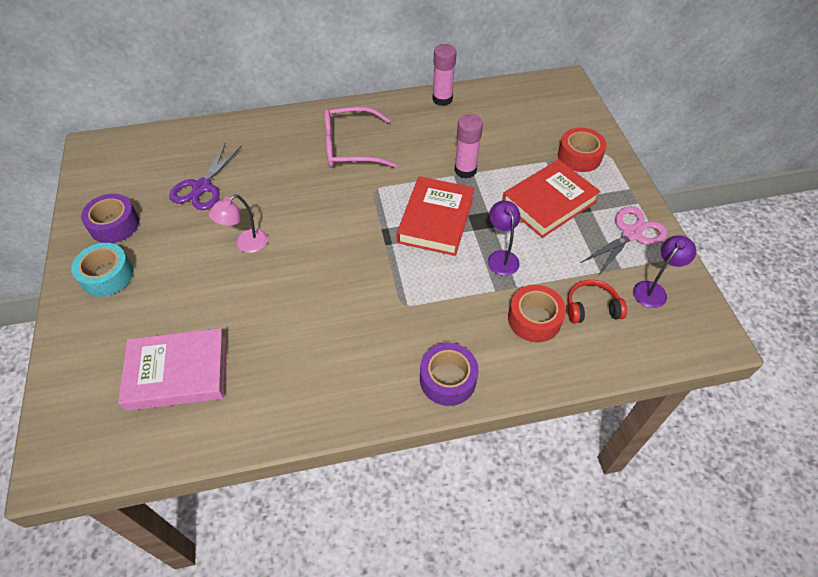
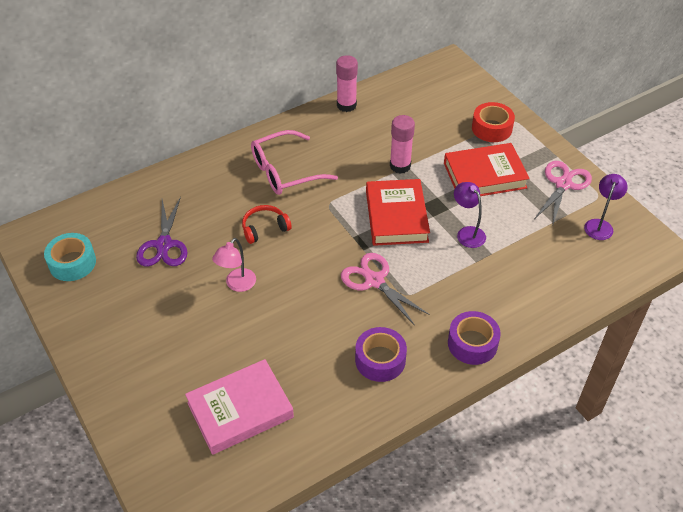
camera: 20 degrees left, 5 degrees down
(107, 275) = (121, 349): turquoise tape -> turquoise tape (72, 263)
(114, 225) = (98, 302): purple tape -> purple tape (380, 360)
(379, 280) = (374, 281): none -> pink scissors
(534, 319) = (518, 275): red tape -> none
(548, 202) = (484, 175): red book -> red book turned 45 degrees clockwise
(591, 307) = (558, 253): red headphones -> red headphones (264, 228)

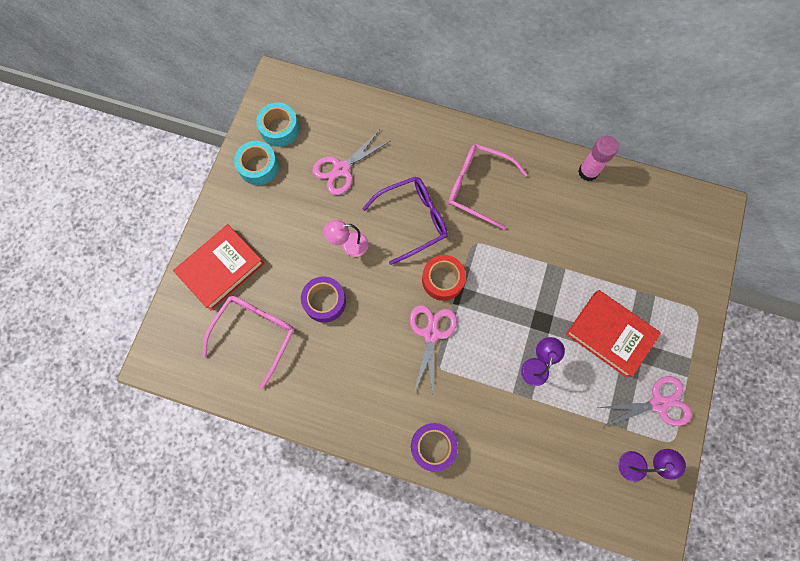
camera: 50 degrees right, 25 degrees up
(87, 301) = (258, 167): none -> turquoise tape
(164, 245) = (341, 169): purple scissors -> pink scissors
(240, 410) = (255, 334): pink book -> pink glasses
(264, 228) = (413, 220): red headphones -> purple glasses
(380, 360) = (366, 392): purple tape -> purple tape (325, 301)
(396, 216) = (506, 301): red book -> red book (221, 268)
(400, 166) = (560, 263): pink glue stick -> none
(491, 128) = (670, 301): red tape -> red tape (442, 280)

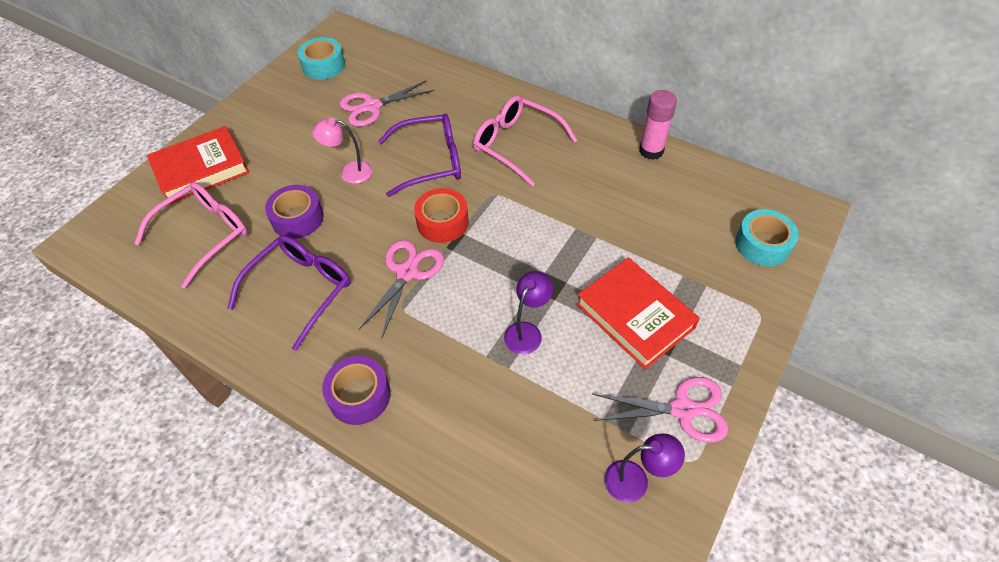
camera: 15 degrees right, 20 degrees down
(258, 167) = (286, 92): turquoise tape -> turquoise tape (762, 244)
(355, 368) = (300, 290): none -> purple glasses

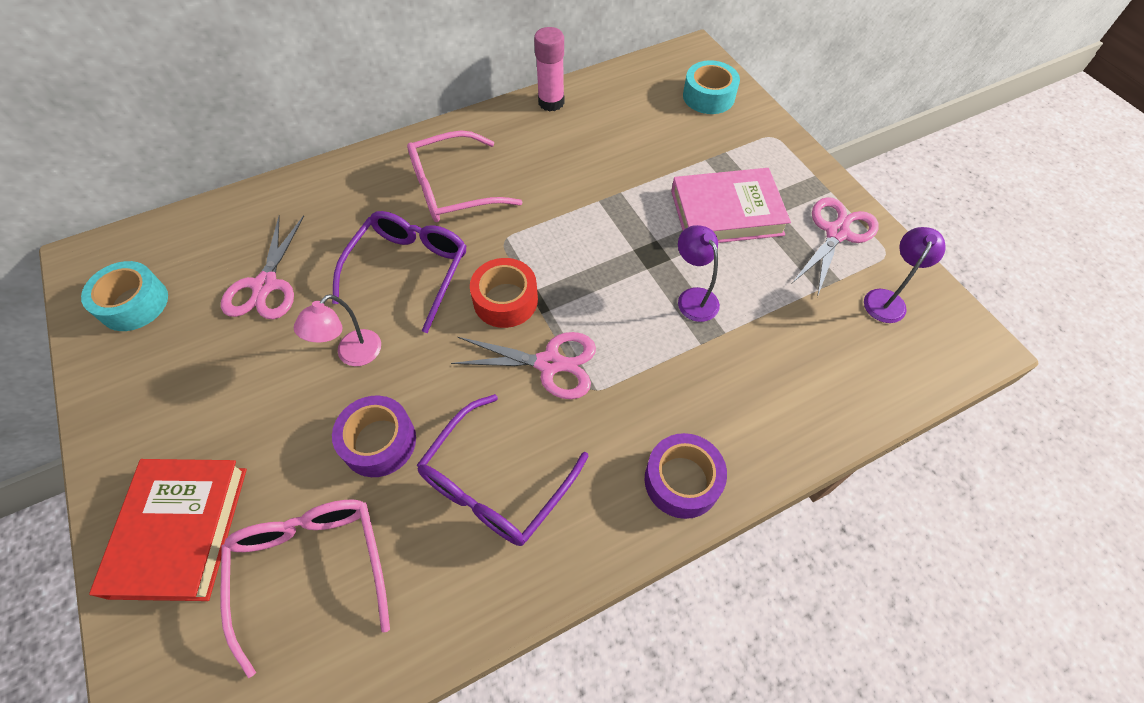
camera: 60 degrees left, 5 degrees up
(300, 290) = (496, 483): purple glasses -> purple glasses turned 120 degrees counterclockwise
(407, 272) = (549, 363): pink scissors -> pink scissors turned 135 degrees clockwise
(635, 316) = (726, 212): red book -> pink book

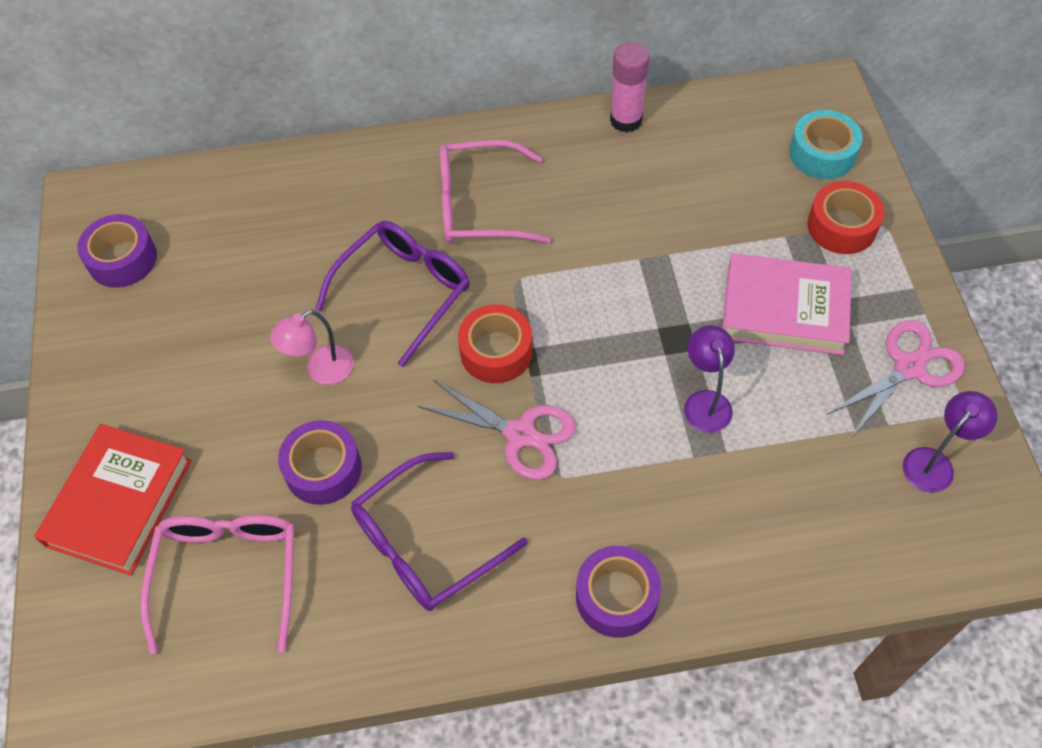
camera: 20 degrees right, 0 degrees up
(134, 303) = (122, 259): turquoise tape -> purple tape
(265, 285) = (253, 271): pink scissors -> none
(744, 143) = (841, 226): none -> red tape

